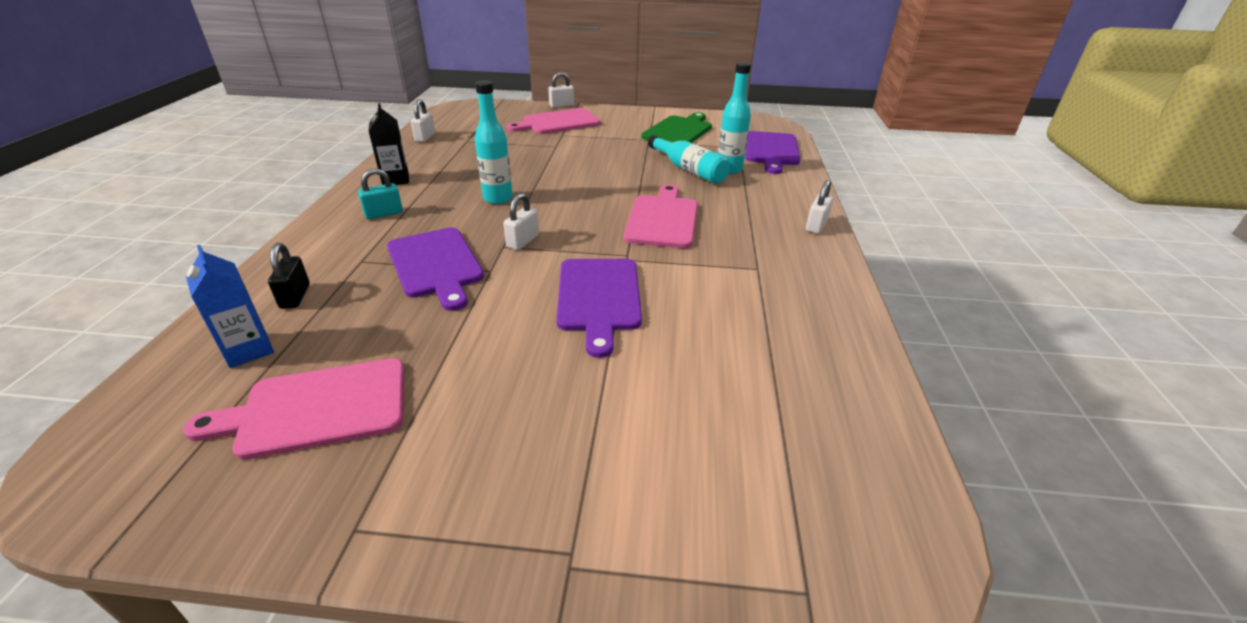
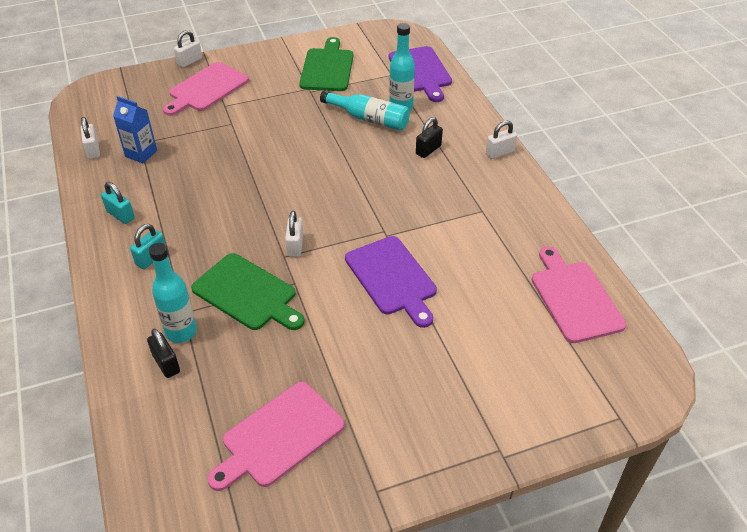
camera: 25 degrees left, 10 degrees up
(248, 350) = (182, 418): blue carton -> blue carton (141, 154)
(395, 179) = (120, 215): black carton -> turquoise padlock
(435, 265) = (247, 294): purple cutting board -> green cutting board
(498, 199) = (235, 207): turquoise bottle -> turquoise bottle (181, 332)
(663, 219) = (385, 184): pink cutting board -> pink cutting board (574, 298)
(733, 205) = (428, 150): none -> black padlock
(816, 226) = (500, 153): white padlock -> white padlock turned 60 degrees clockwise

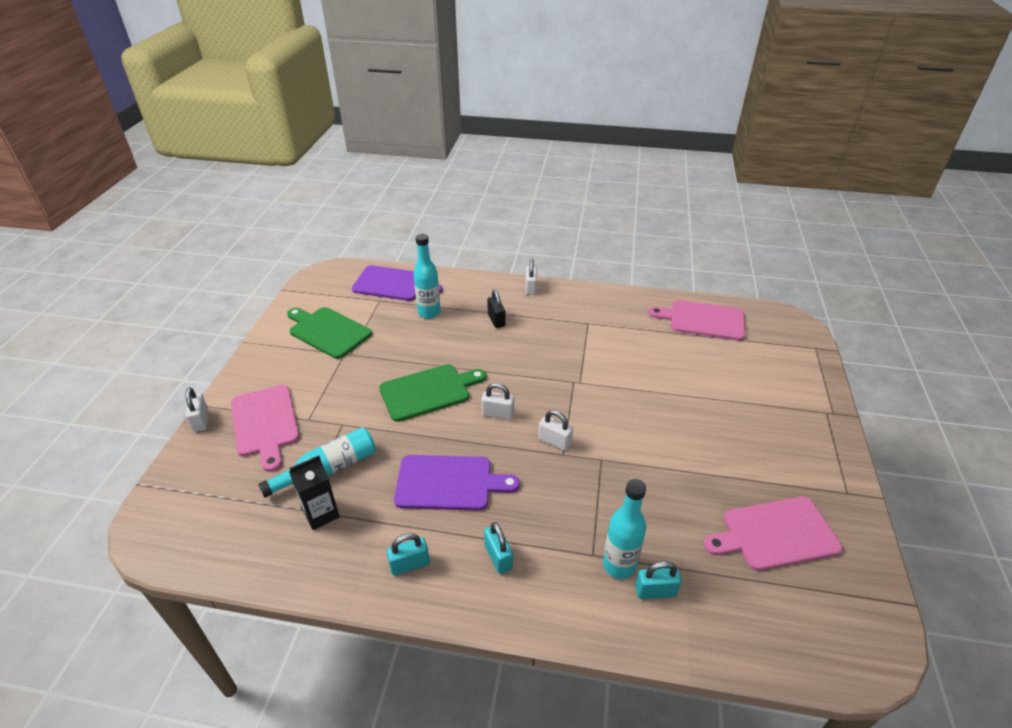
camera: 60 degrees left, 5 degrees down
(93, 150) = (271, 558): white padlock -> white padlock (498, 414)
(141, 154) = (321, 513): blue carton -> black carton
(166, 363) = (655, 591): black padlock -> turquoise padlock
(247, 294) = (596, 496): green cutting board -> green cutting board (428, 391)
(279, 436) = (775, 534): pink cutting board -> pink cutting board turned 90 degrees clockwise
(369, 119) = (426, 335): turquoise bottle -> turquoise bottle (328, 470)
(392, 278) = (631, 398): purple cutting board -> purple cutting board (449, 483)

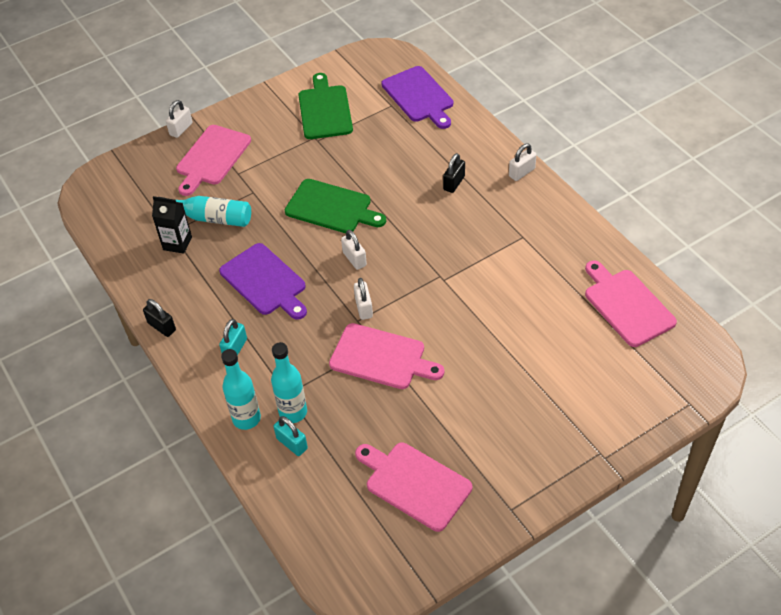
camera: 50 degrees right, 10 degrees up
(402, 598) = (162, 327): none -> black padlock
(409, 564) = (186, 312): turquoise padlock -> none
(429, 313) = (413, 141): turquoise bottle -> turquoise bottle (246, 418)
(619, 466) = (381, 358): none -> pink cutting board

